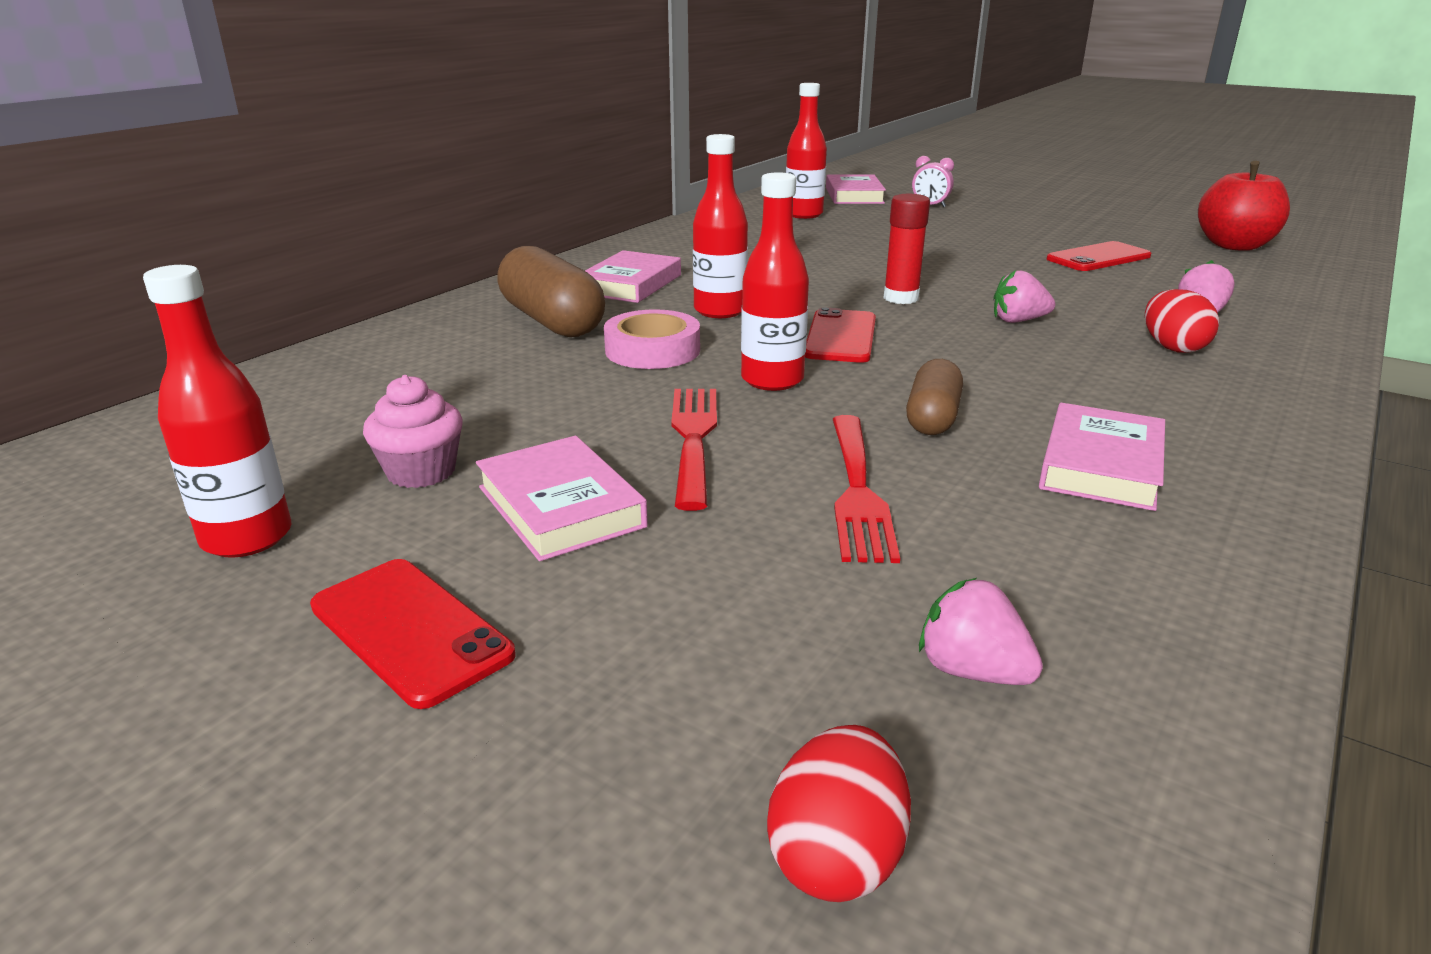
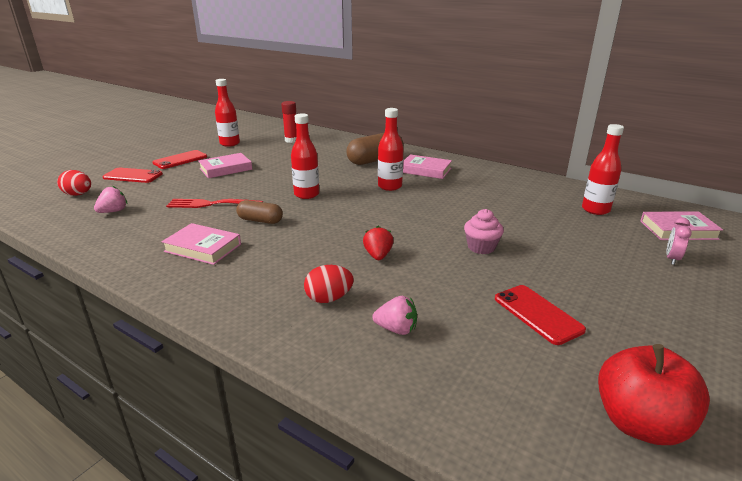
camera: 90 degrees right, 0 degrees up
(421, 472) = (254, 154): pink cupcake -> pink cupcake (481, 247)
(652, 350) = (341, 176): pink tape -> none
(693, 439) = (260, 183): red fork -> none
(840, 337) = (354, 209): red phone -> red phone (133, 176)
(901, 298) = (415, 227): red glue stick -> red glue stick (291, 140)
(1018, 321) = (378, 256): pink strawberry -> red strawberry

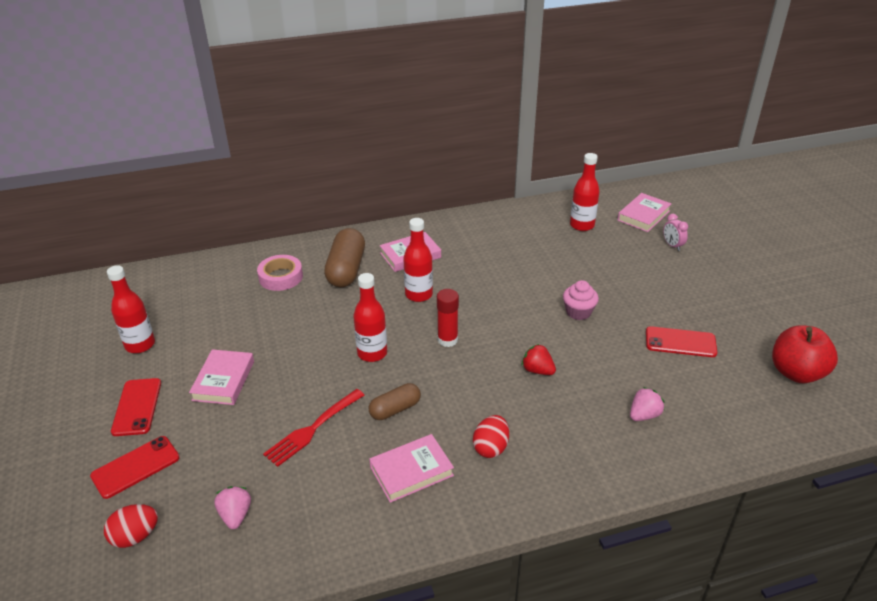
camera: 50 degrees left, 10 degrees up
(291, 140) = (204, 294): red glue stick -> red glue stick (447, 340)
(329, 298) = (576, 429): red egg -> red egg (491, 447)
(337, 149) = (281, 277): none -> pink tape

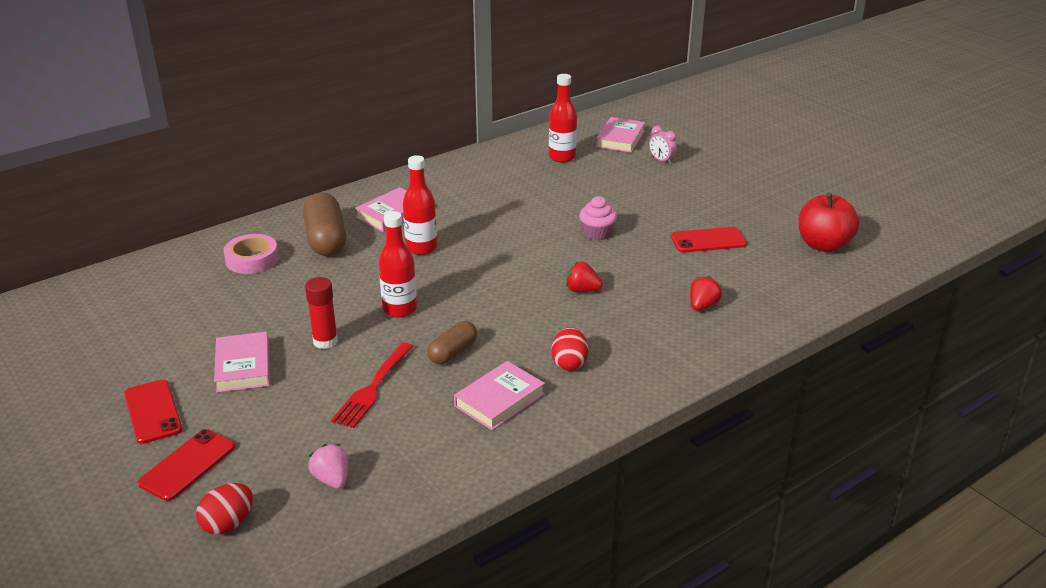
camera: 20 degrees left, 5 degrees down
(140, 345) = (118, 354): red bottle -> none
(447, 340) = (475, 282): red glue stick -> red glue stick (325, 341)
(644, 415) = (702, 306): pink strawberry -> red strawberry

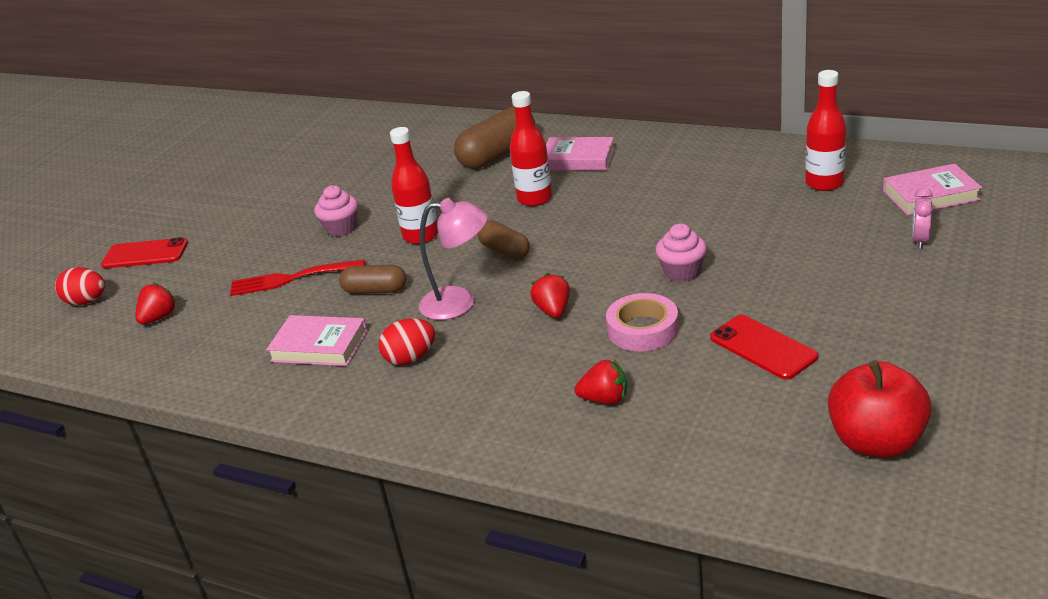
camera: 65 degrees right, 0 degrees up
(153, 412) = (199, 211): red phone -> none
(243, 367) = (279, 214): pink book -> none
(252, 259) = (432, 144): pink tape -> pink tape (642, 329)
(325, 341) = (341, 228): red glue stick -> pink cupcake
(332, 479) = (159, 318): pink strawberry -> red strawberry
(478, 283) = (505, 251): none -> brown capsule
(522, 322) = (459, 303): none -> pink lamp

